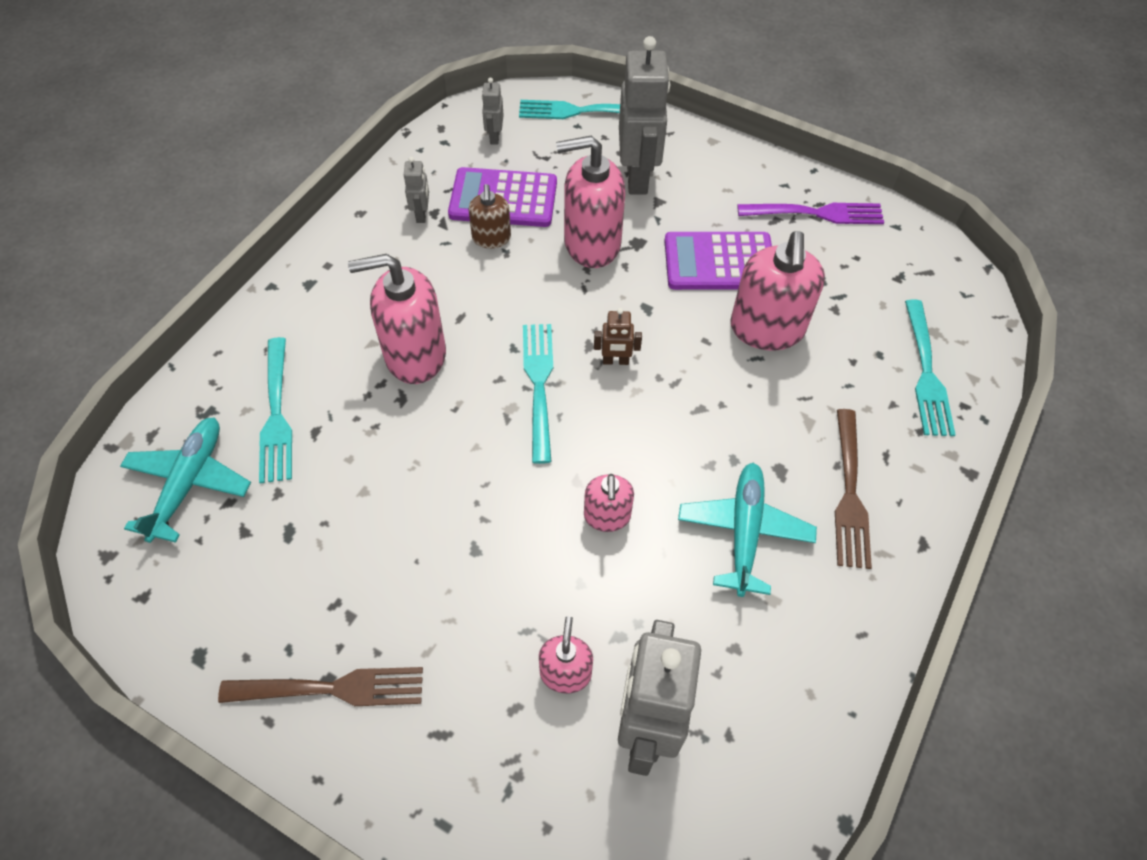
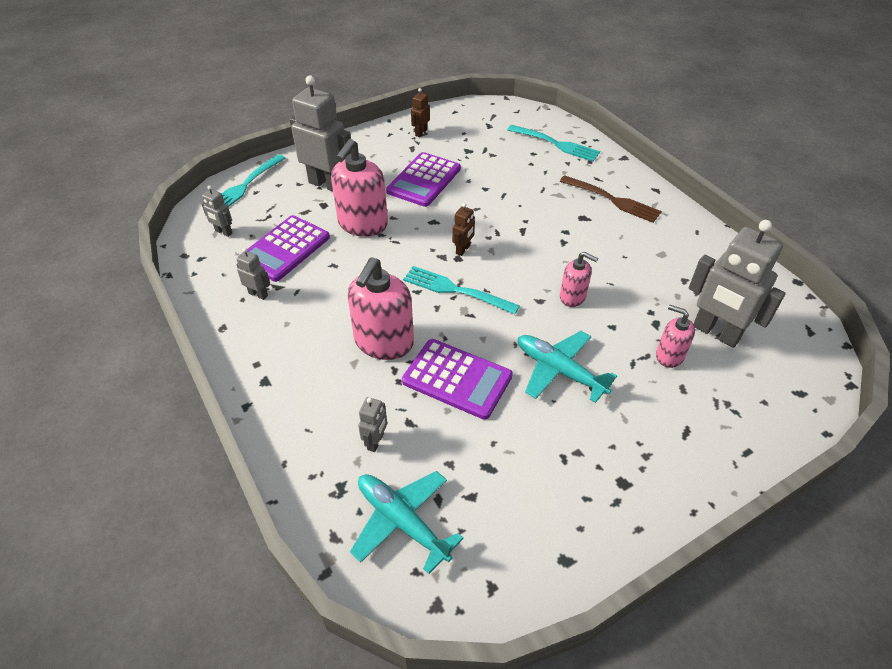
camera: 60 degrees left, 10 degrees down
(276, 414) = (376, 442): turquoise fork -> grey robot
(330, 689) = (629, 482): brown fork -> none
(398, 448) = (457, 379): none -> purple calculator
(491, 238) = (314, 267): brown soap dispenser -> none
(744, 531) = (614, 246): turquoise plane -> turquoise plane (559, 370)
(766, 329) = (486, 183): pink soap dispenser -> none
(815, 213) = (421, 133): purple fork -> brown robot

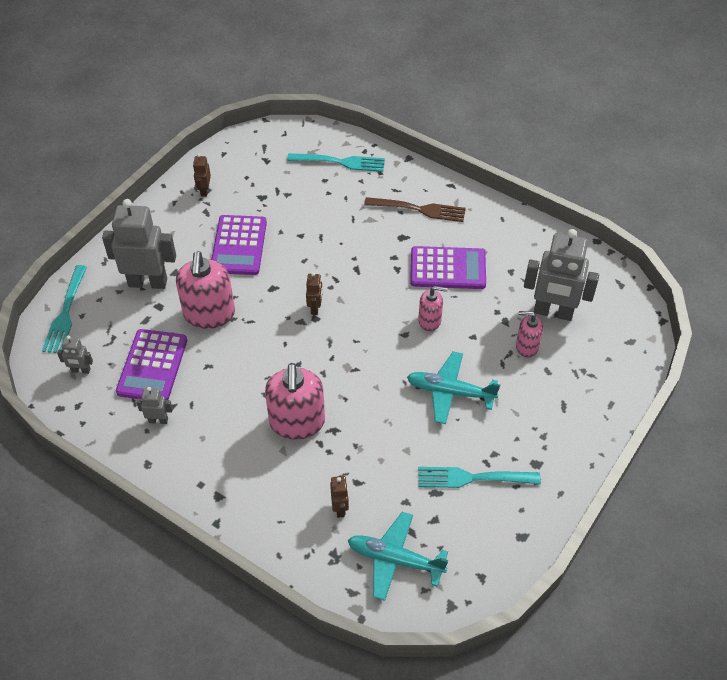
camera: 25 degrees left, 5 degrees up
(376, 442) = (340, 508): grey robot -> brown robot
(456, 290) = (331, 350): turquoise fork -> turquoise fork (473, 478)
(457, 379) = (374, 431): purple calculator -> purple calculator (448, 268)

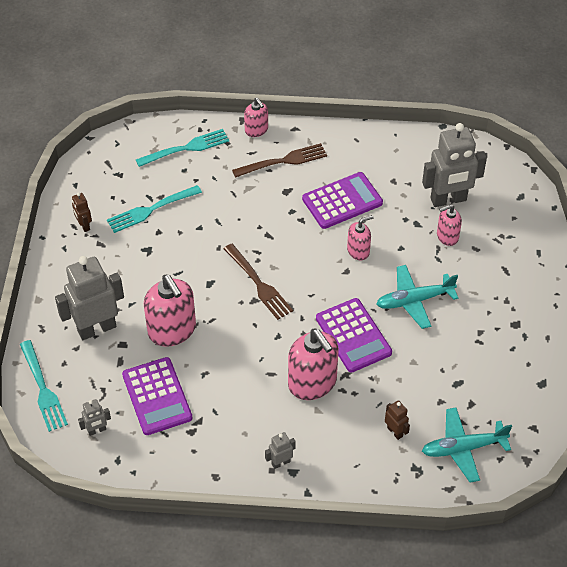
camera: 30 degrees left, 0 degrees up
(158, 420) = (197, 437): grey robot -> grey robot (280, 462)
(239, 245) = (153, 260): purple calculator -> purple calculator (353, 335)
(315, 308) = (258, 283): brown robot -> brown fork
(415, 172) = (256, 130): none -> pink soap dispenser
(473, 478) = (478, 358): turquoise fork -> turquoise fork (151, 209)

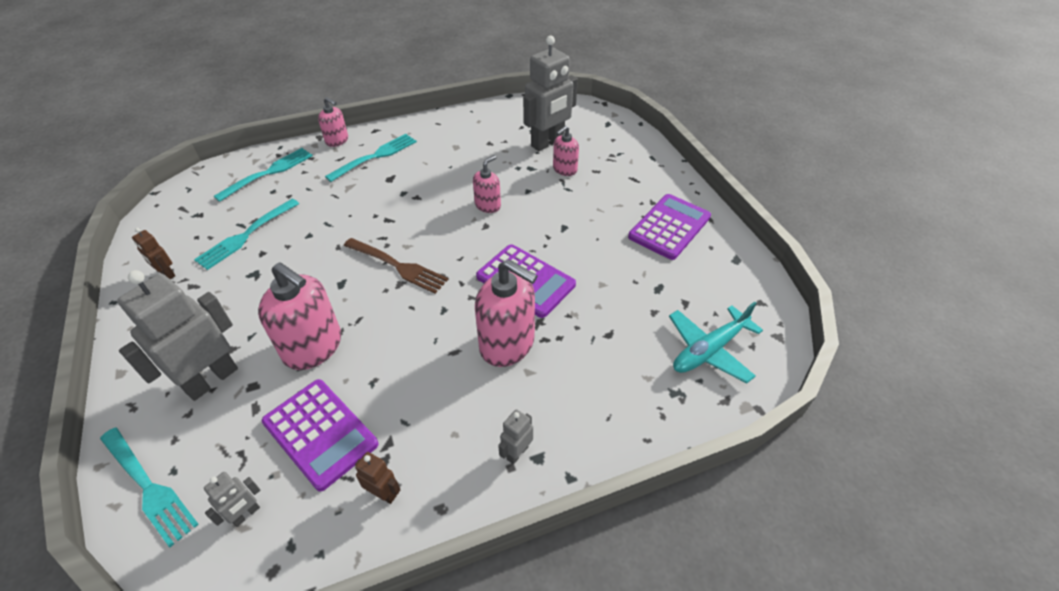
camera: 25 degrees left, 5 degrees down
(283, 161) = (375, 157): brown fork -> turquoise fork
(342, 201) = (449, 171): purple calculator -> purple calculator (669, 227)
(395, 432) = (627, 361): brown robot -> brown robot (383, 493)
(414, 300) = (567, 229): turquoise plane -> none

